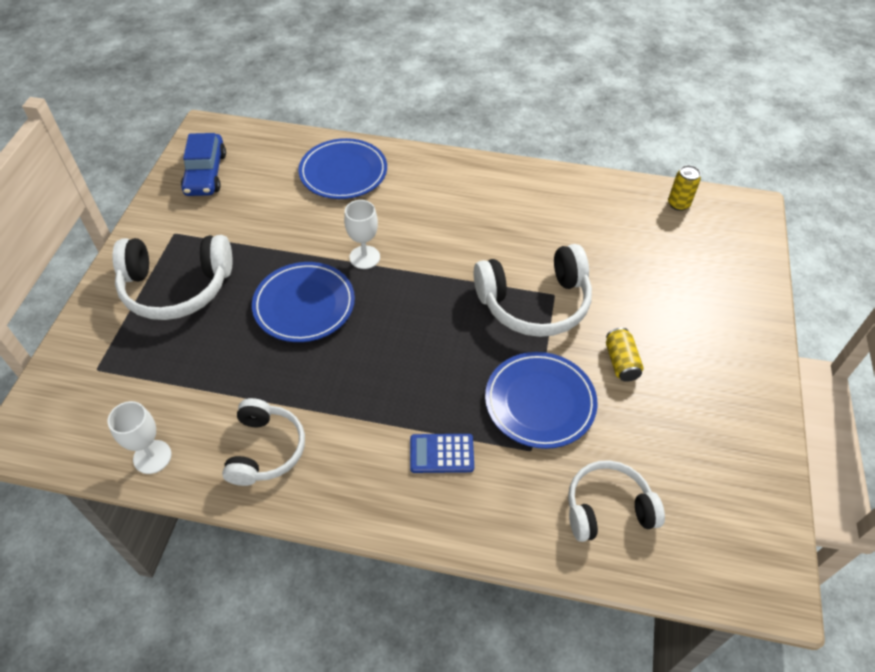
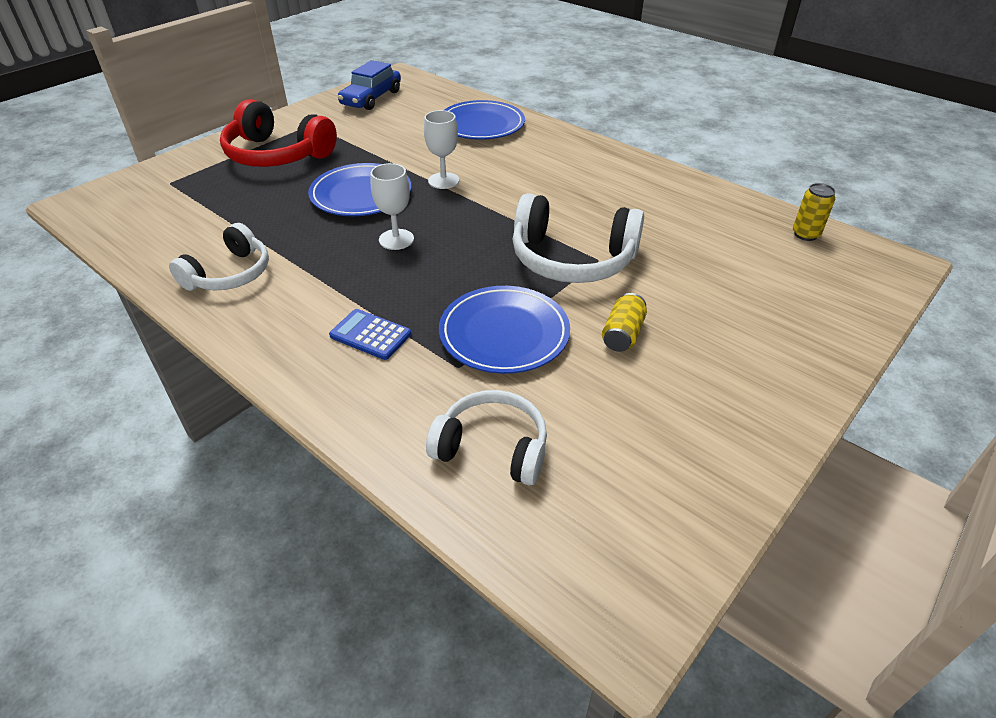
camera: 30 degrees right, 10 degrees down
(152, 457) = (145, 246): white goblet -> white goblet (396, 239)
(177, 287) = (277, 154): white headphones -> red headphones

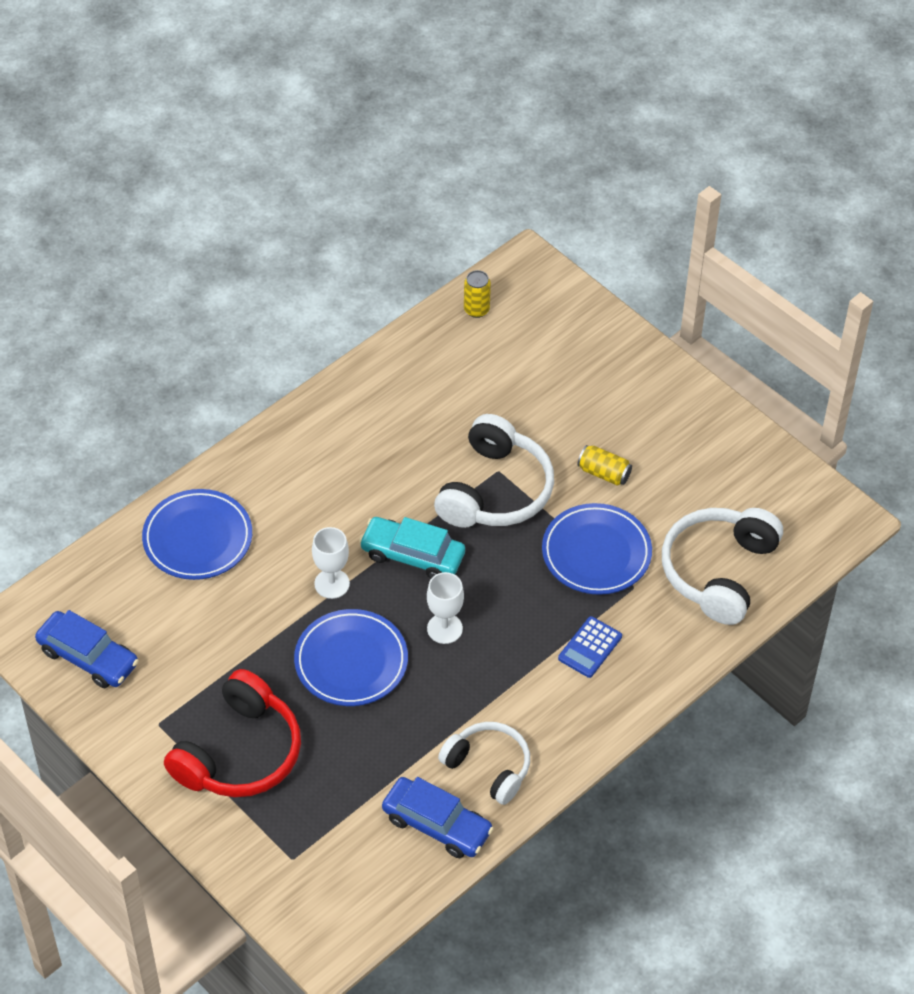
camera: 85 degrees left, 10 degrees up
(174, 248) = (437, 825): none -> blue car
(481, 217) = (412, 555): none -> turquoise car
(492, 448) = (719, 571): white headphones -> white headphones, size x1.52

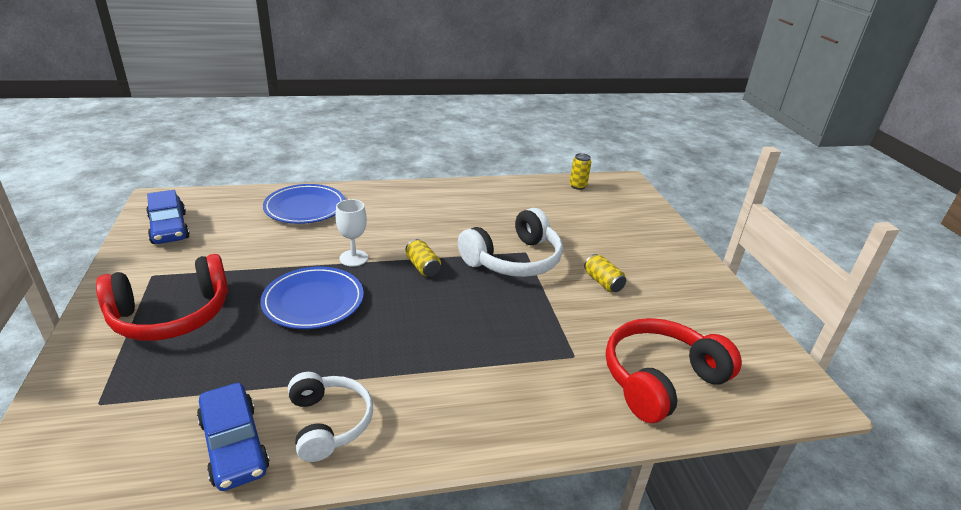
camera: 30 degrees right, 20 degrees down
(412, 555) = (423, 267): turquoise car -> yellow can
(444, 628) = (399, 314): white goblet -> none
(590, 647) = (502, 379): blue calculator -> none
(596, 553) = (560, 322): blue plate -> none
(719, 571) = (661, 380): white headphones -> red headphones

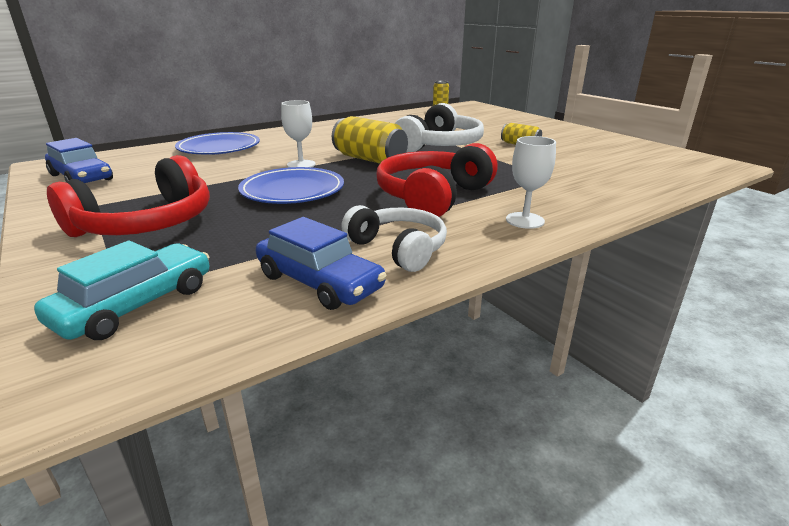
camera: 20 degrees left, 5 degrees down
(98, 422) = (136, 305): none -> turquoise car
(423, 267) = (370, 159): yellow can -> yellow can, size x1.78
(477, 421) = (525, 220): none -> white goblet
(661, 380) = (624, 176): red headphones -> red headphones (433, 197)

